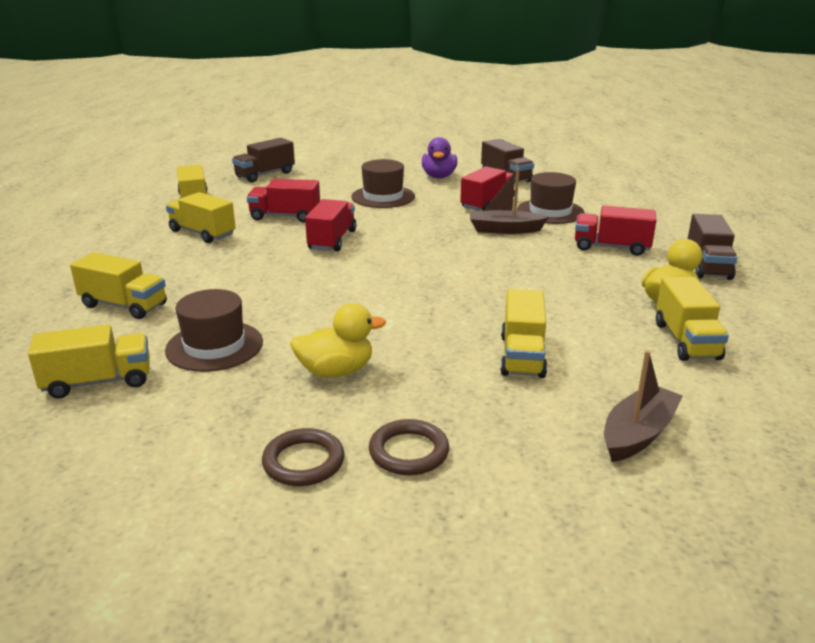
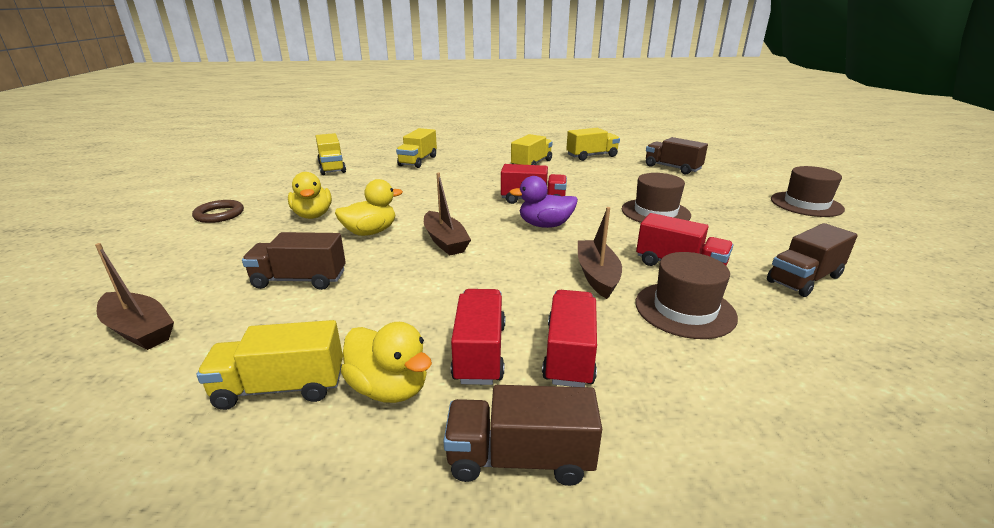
camera: 85 degrees right, 0 degrees up
(214, 346) = (360, 184): brown hat -> brown hat (806, 204)
(285, 216) = (577, 182): red truck -> red truck (480, 352)
(403, 326) = (370, 232): none -> yellow duck
(409, 452) = (203, 240): brown ring -> none
(434, 284) = (445, 241): none -> brown boat
(439, 176) = (753, 236): purple duck -> purple duck (545, 225)
(522, 356) = (299, 280): yellow truck -> brown truck

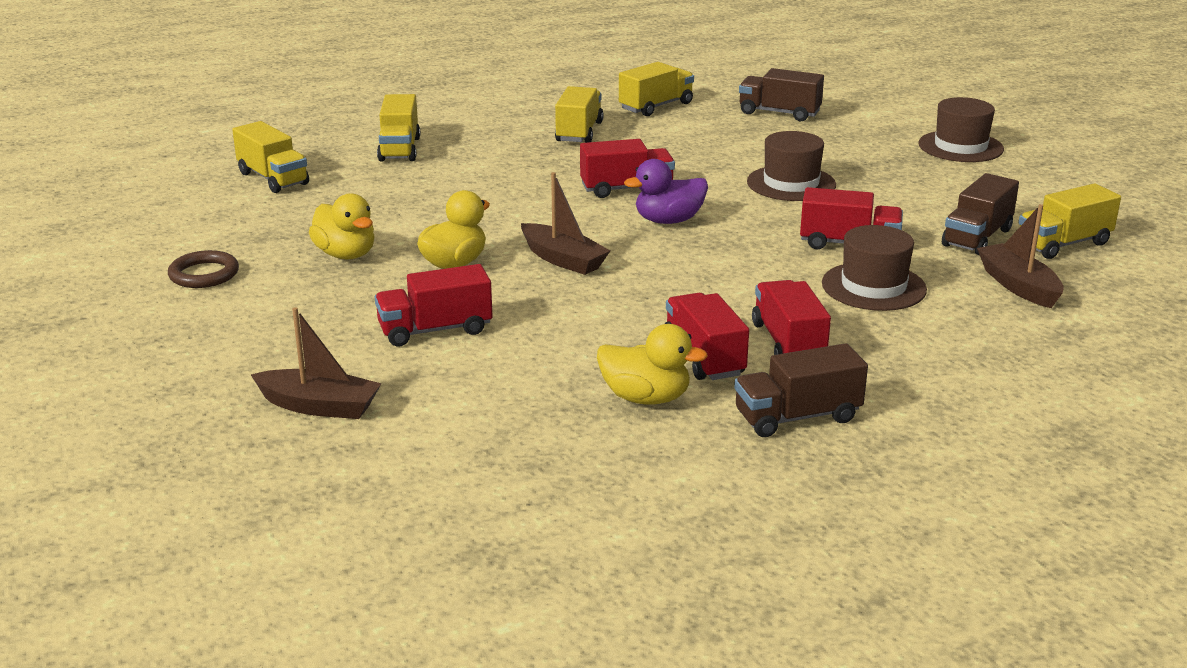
camera: 20 degrees left, 0 degrees up
(281, 387) = (542, 417): yellow truck -> yellow truck (1063, 244)
(299, 280) = (435, 330): brown truck -> red truck
(597, 276) = (768, 269): brown boat -> brown boat (1018, 286)

